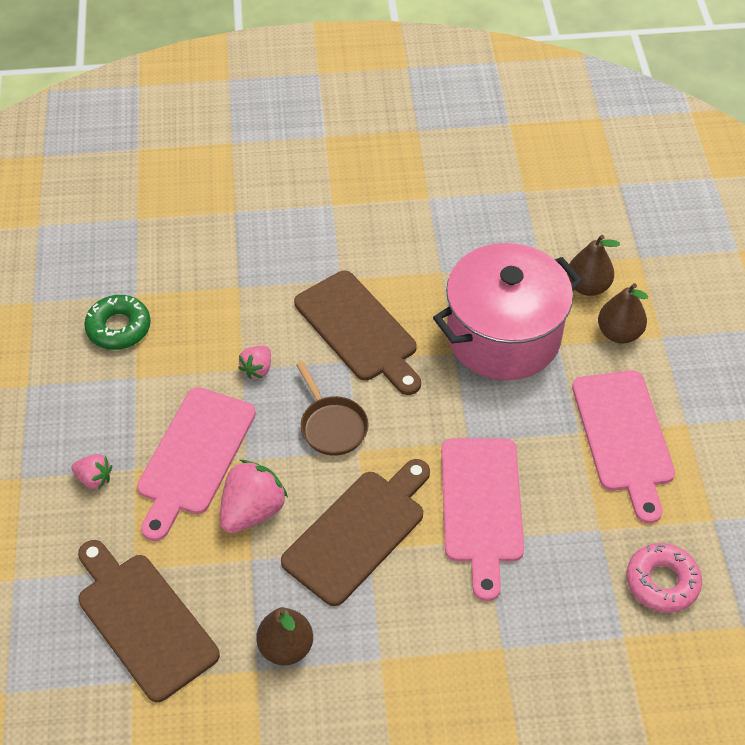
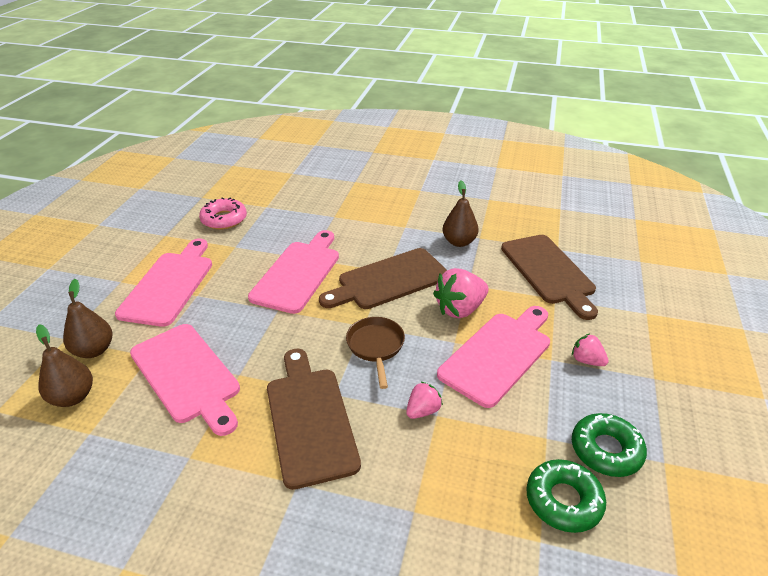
camera: 160 degrees left, 15 degrees down
(80, 381) = (606, 450): none -> green donut
(503, 336) = (187, 375): pink pot -> pink cutting board

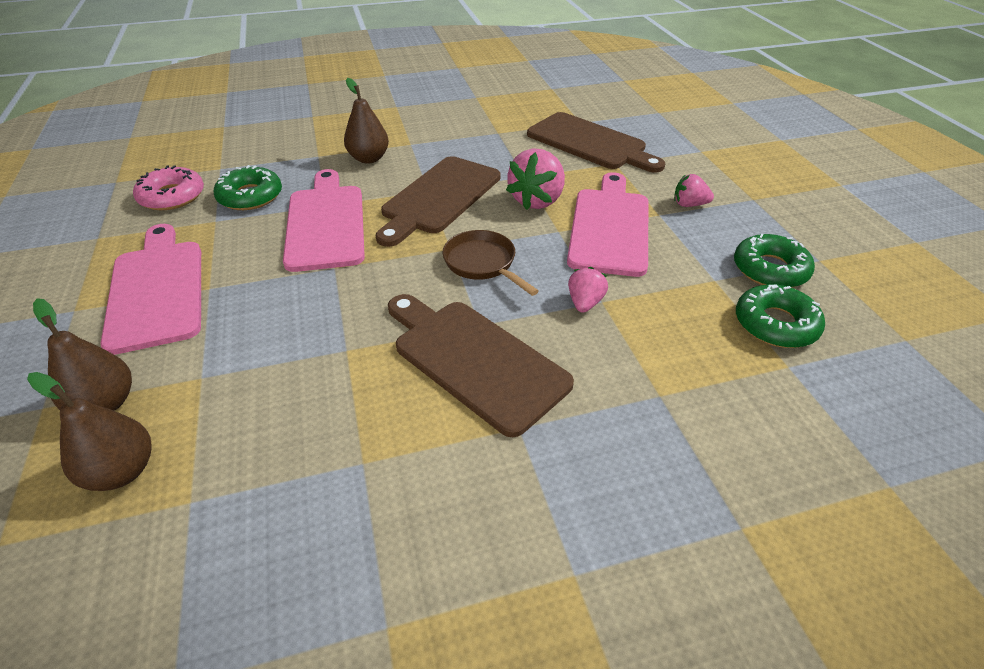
camera: 30 degrees left, 5 degrees up
(187, 375) = (276, 378): pink cutting board -> none
(268, 235) = (250, 196): none -> green donut
(459, 242) = (481, 142): brown pear -> brown pear (369, 158)

